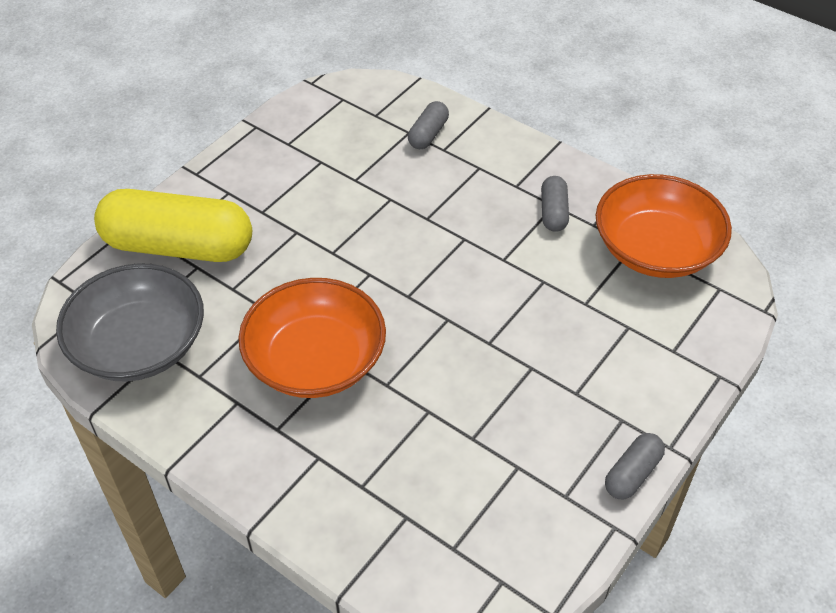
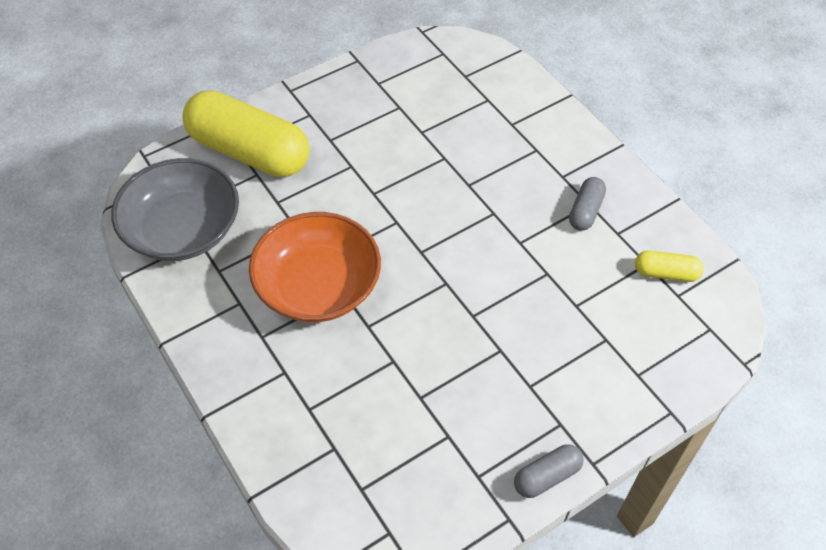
camera: 20 degrees right, 5 degrees up
(428, 134) = (504, 106): grey capsule -> none
(656, 249) = (666, 273): orange bowl -> yellow capsule

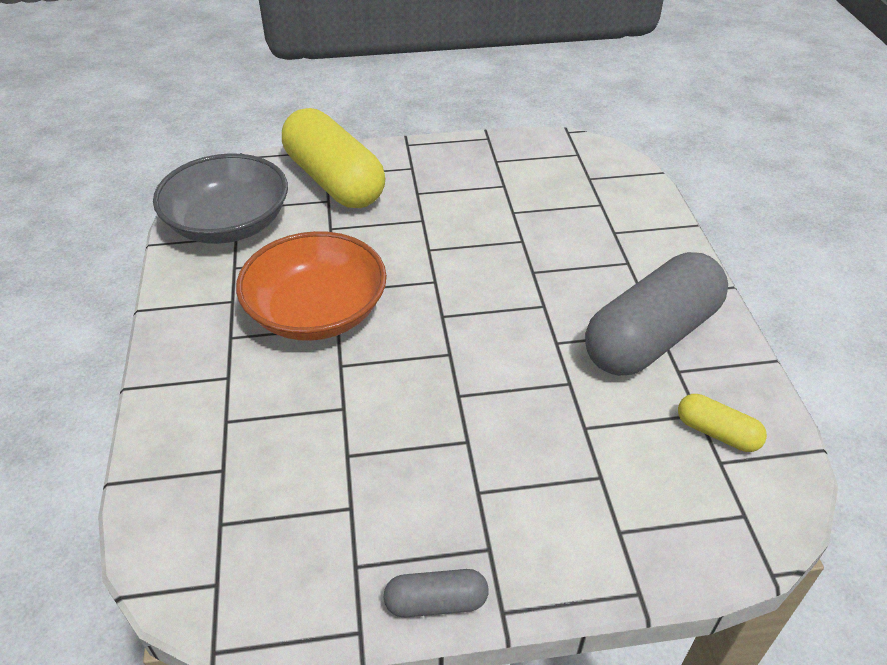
camera: 25 degrees right, 10 degrees down
(585, 211) = (651, 336): grey capsule -> grey capsule, size x2.26

